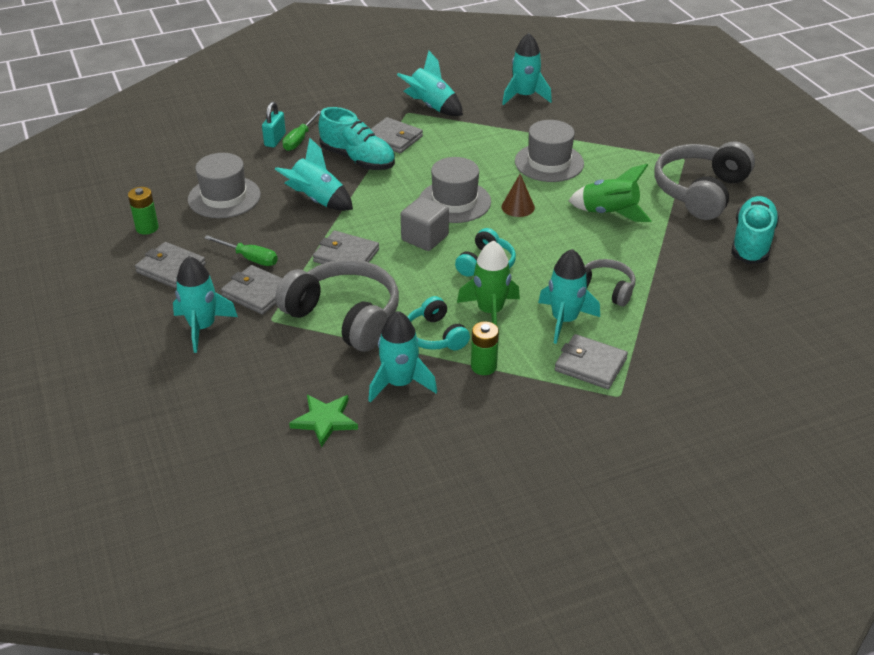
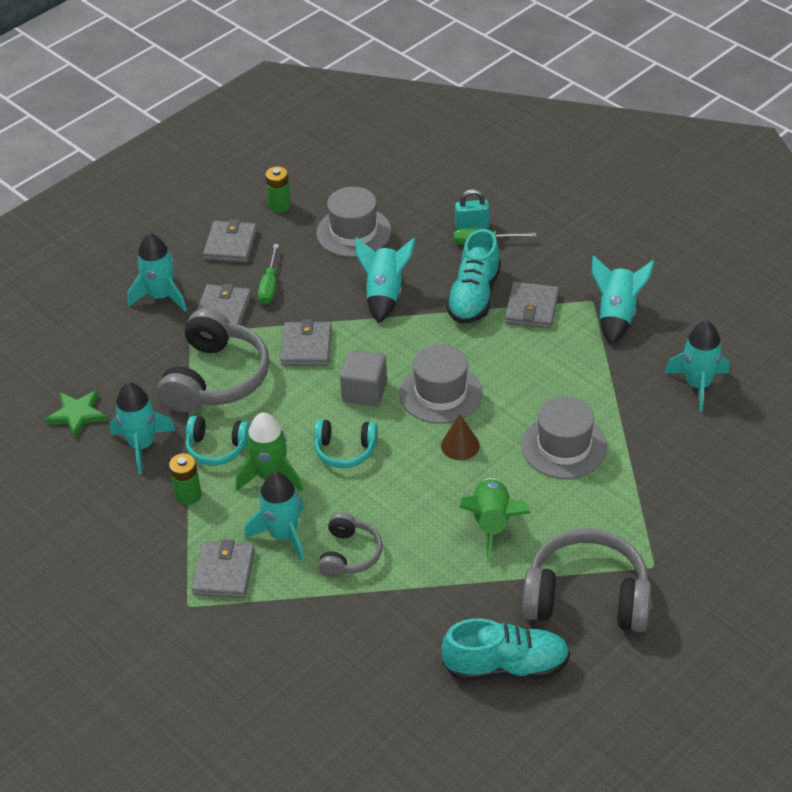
camera: 70 degrees right, 5 degrees up
(435, 335) = (217, 448): turquoise headphones -> turquoise headphones turned 120 degrees counterclockwise

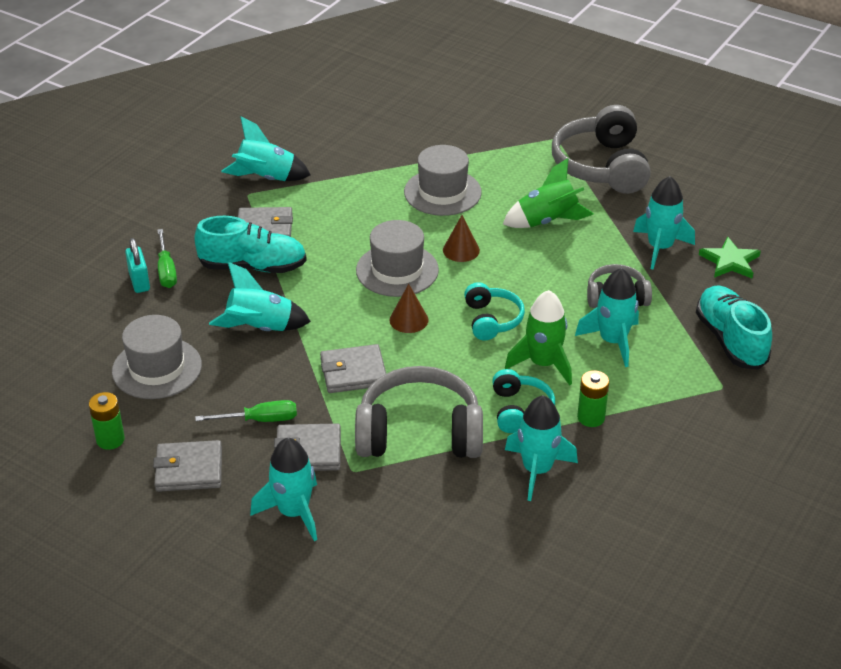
camera: 105 degrees left, 5 degrees down
(77, 415) = (510, 538): green star -> green star (730, 261)
(224, 572) = (674, 371): grey wallet -> none
(364, 391) = (408, 320): grey cube -> brown cone
(506, 666) = (688, 198): turquoise shoe -> turquoise shoe (730, 340)
(698, 385) = (347, 130): turquoise rocket -> turquoise rocket (660, 248)

